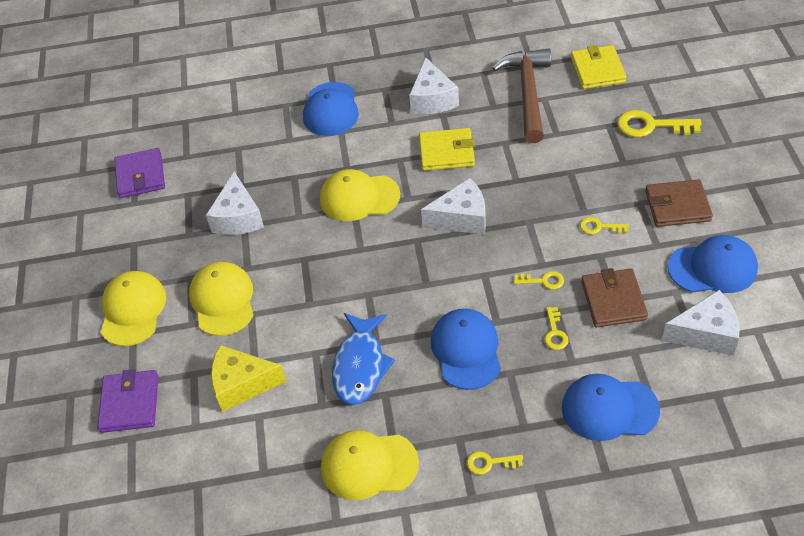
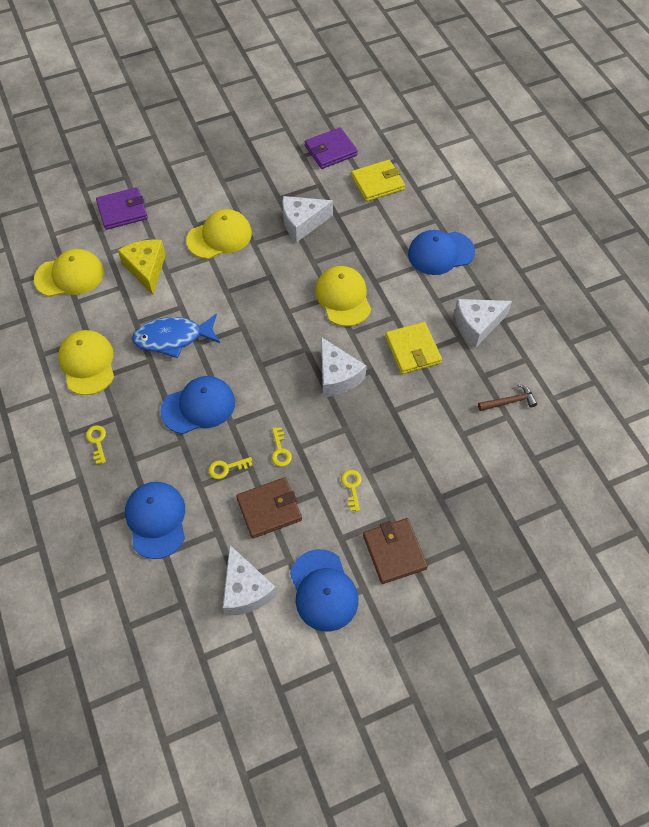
camera: 70 degrees right, 10 degrees up
(133, 310) = (201, 187): yellow cap -> yellow cap (69, 275)
(528, 94) = (509, 401): brown hammer -> brown hammer, size x0.47
(597, 70) = (564, 458): yellow wallet -> yellow wallet (377, 183)
(651, 126) = (497, 517): yellow key -> none

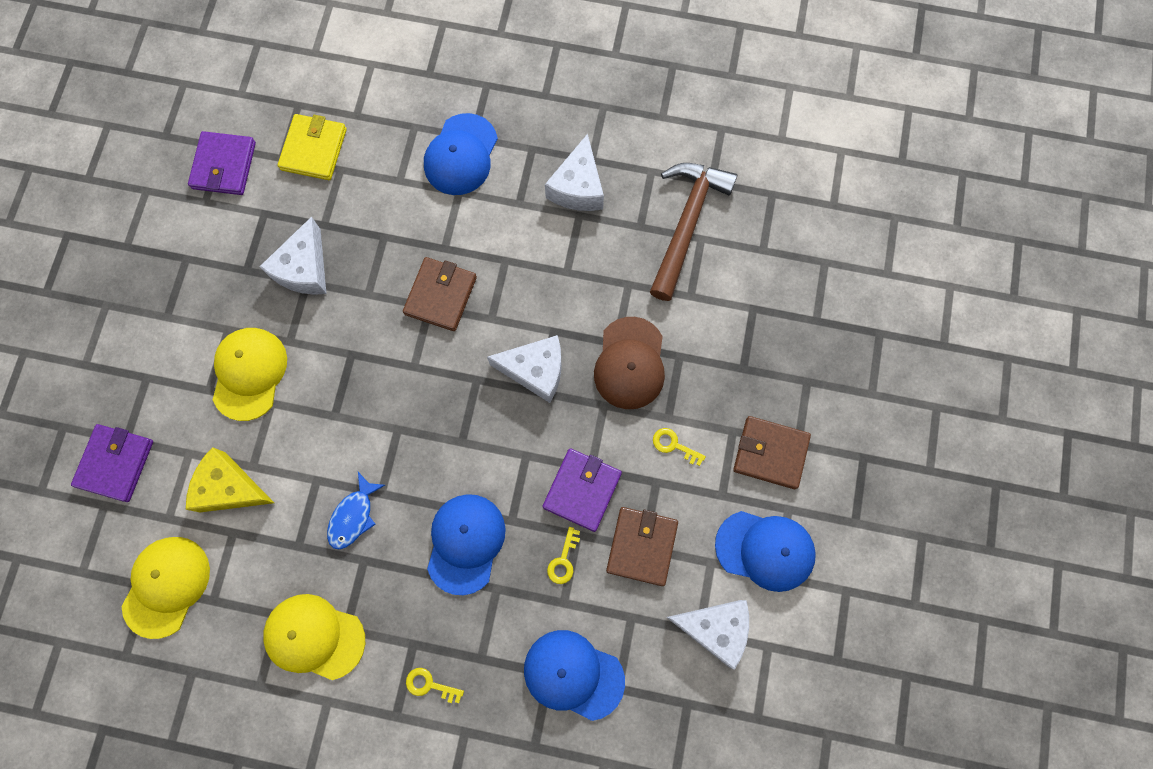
camera: 55 degrees left, 15 degrees up
(173, 338) = (353, 516): blue fish -> blue fish, size x0.65
(280, 450) = (582, 490): yellow key -> purple wallet
(343, 297) = (441, 295): yellow cap -> brown wallet
(386, 426) = (630, 363): none -> brown cap
(413, 350) = (560, 272): yellow wallet -> none
(509, 401) = (686, 224): brown hammer -> brown hammer, size x2.12

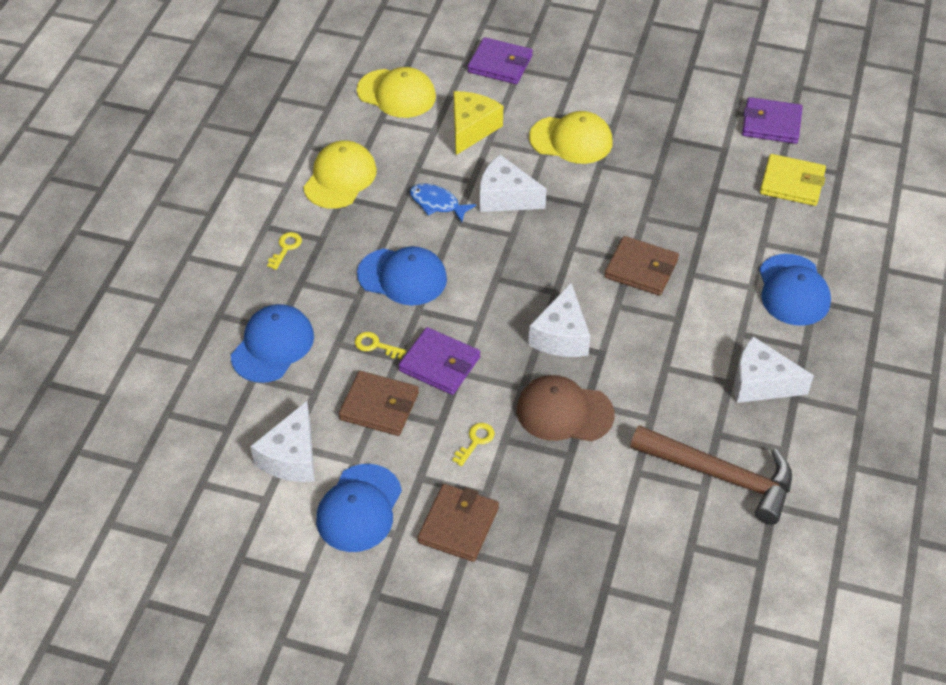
camera: 95 degrees right, 25 degrees down
(304, 269) = (669, 175): white cheese -> white cheese (505, 197)
(461, 155) = (793, 290): blue cap -> blue cap turned 120 degrees counterclockwise

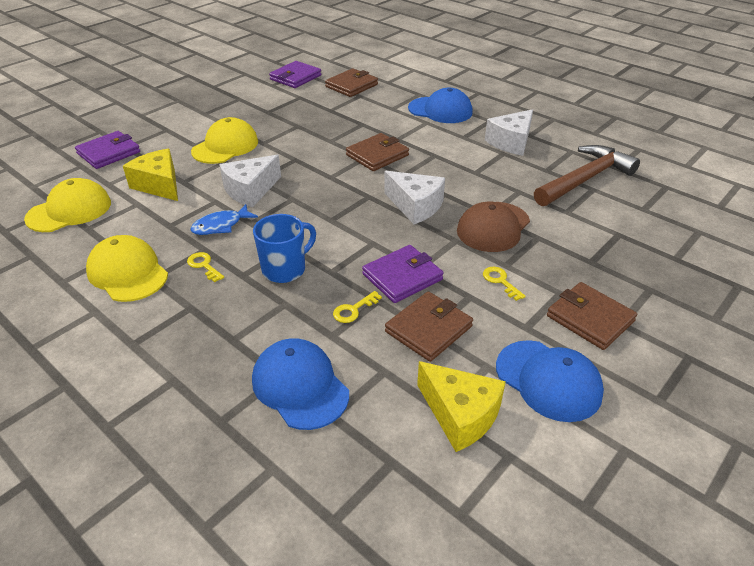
camera: 65 degrees left, 10 degrees down
(286, 248) = (177, 337): yellow key -> yellow key (204, 265)
(292, 457) = (460, 415): white cheese -> yellow cheese
(402, 277) = (285, 269): blue cap -> blue mug
(792, 183) = (351, 85): yellow wallet -> brown wallet

